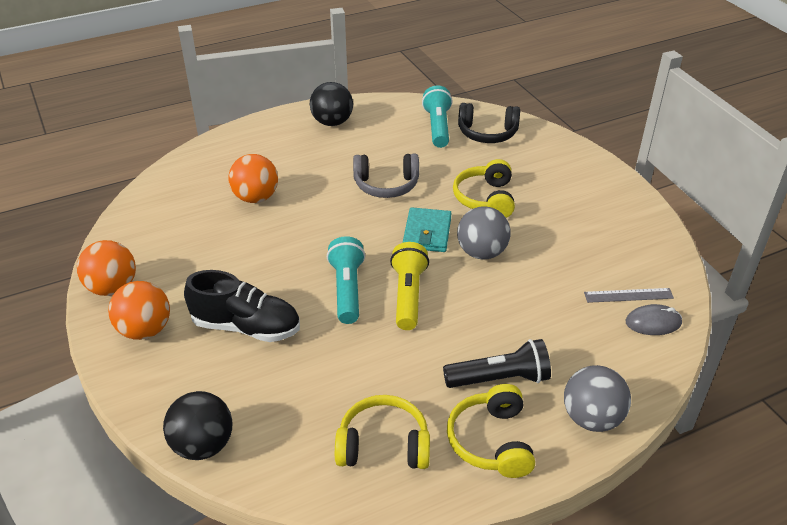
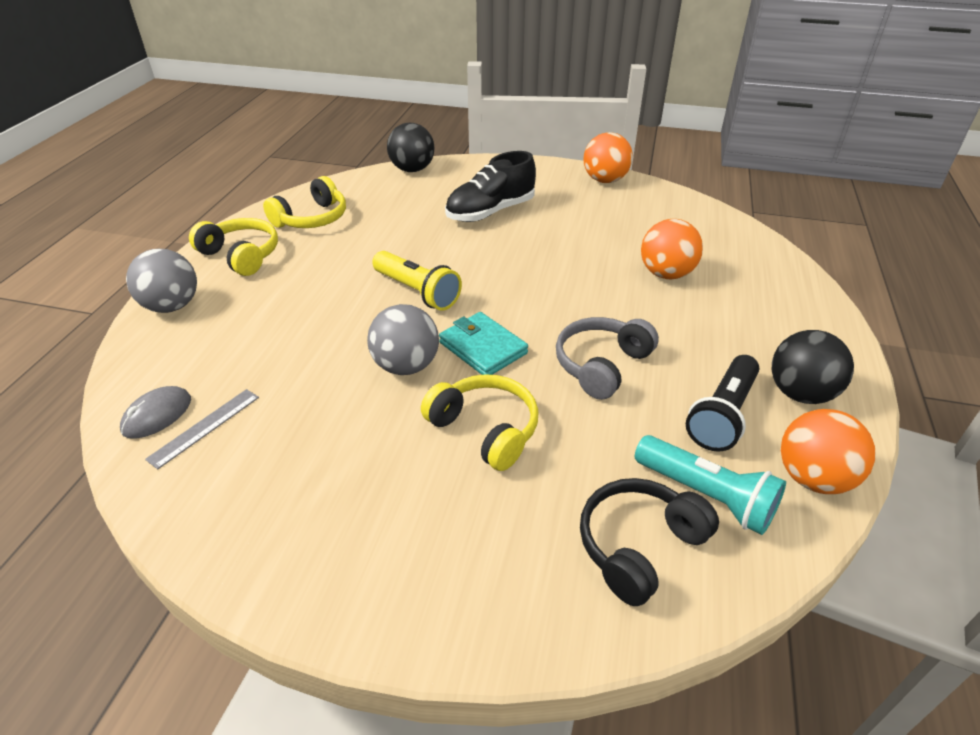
camera: 130 degrees right, 0 degrees up
(145, 330) = (541, 179): orange ball -> orange ball (813, 478)
(347, 289) = (468, 266): turquoise flashlight -> none
(499, 378) = (272, 287): black flashlight -> black flashlight (723, 415)

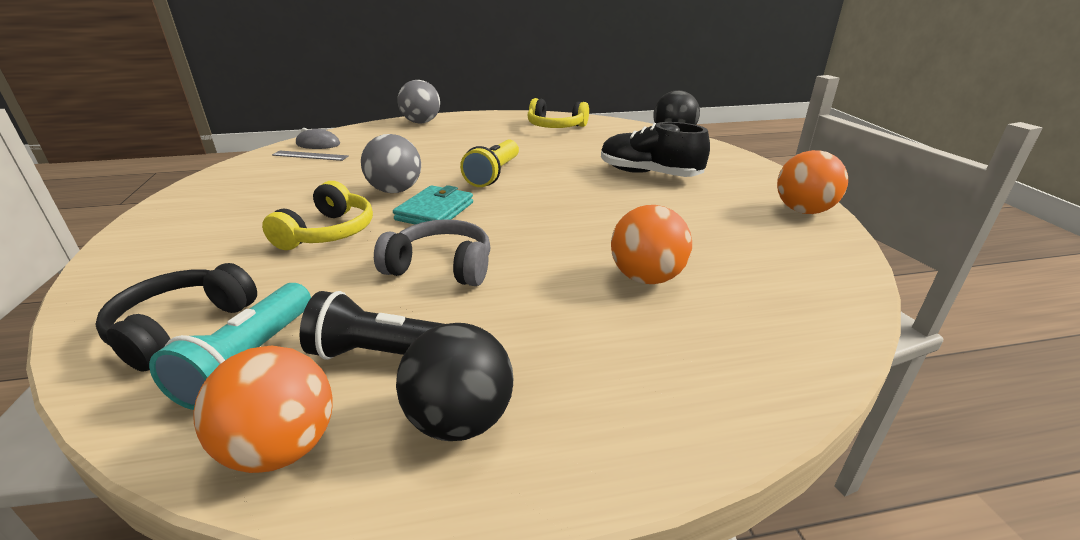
camera: 65 degrees right, 10 degrees down
(241, 255) = (489, 122): yellow headphones -> none
(639, 546) = (181, 328): black headphones -> black headphones turned 90 degrees counterclockwise

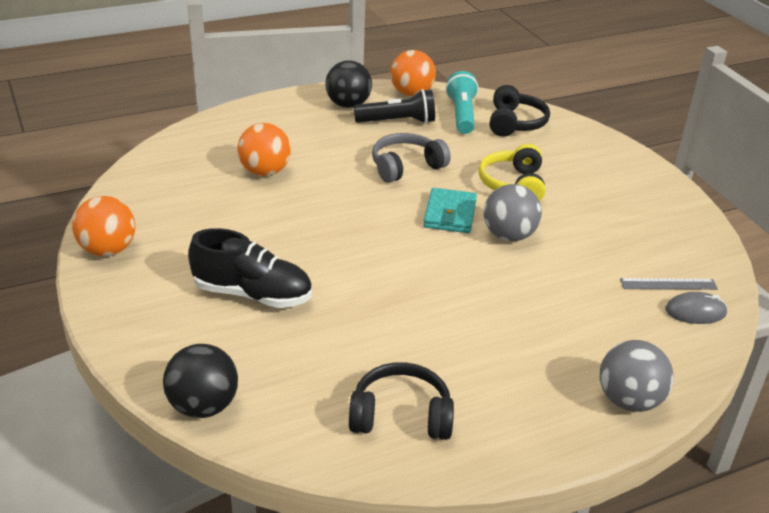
camera: 165 degrees right, 5 degrees up
(441, 267) = (406, 167): grey headphones -> grey headphones turned 150 degrees clockwise
(494, 174) = (428, 272): yellow flashlight -> none
(555, 127) = (401, 415): yellow headphones -> black headphones

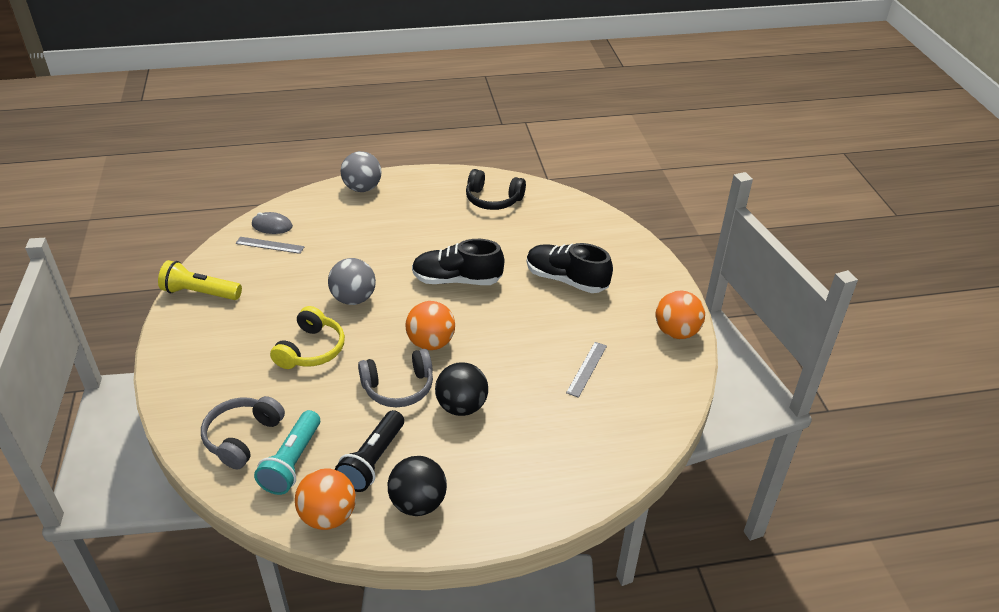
camera: 165 degrees left, 5 degrees up
(203, 406) = (602, 219): black ball -> black ball (462, 406)
(218, 202) = (587, 369): none -> grey ruler
(265, 172) = (539, 401): orange ball -> orange ball (431, 343)
(398, 121) = (373, 461): black flashlight -> black flashlight turned 75 degrees counterclockwise
(398, 274) = (457, 280): none -> black shoe
(450, 214) = (388, 326): turquoise wallet -> none
(515, 123) = (242, 437): black headphones -> grey headphones
(682, 219) = (200, 293): none -> yellow flashlight

